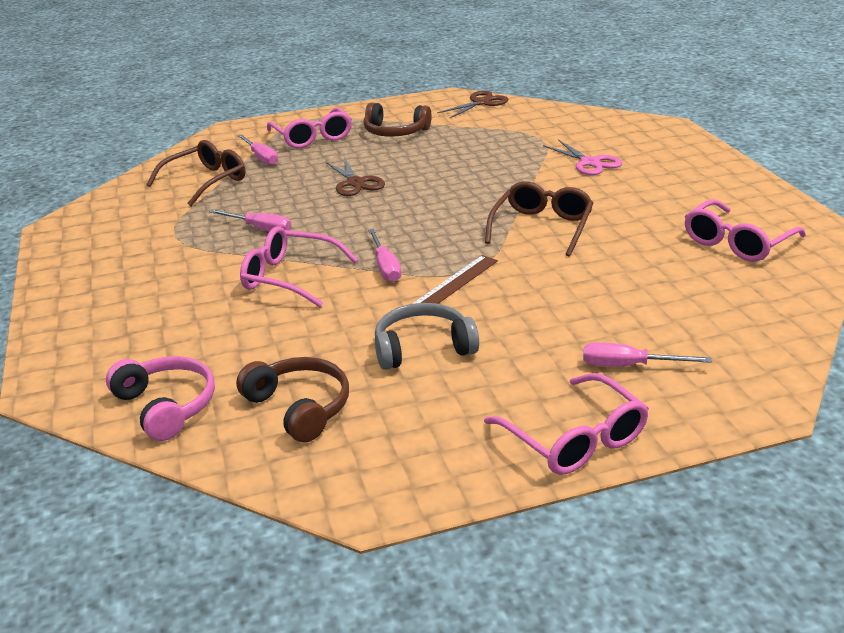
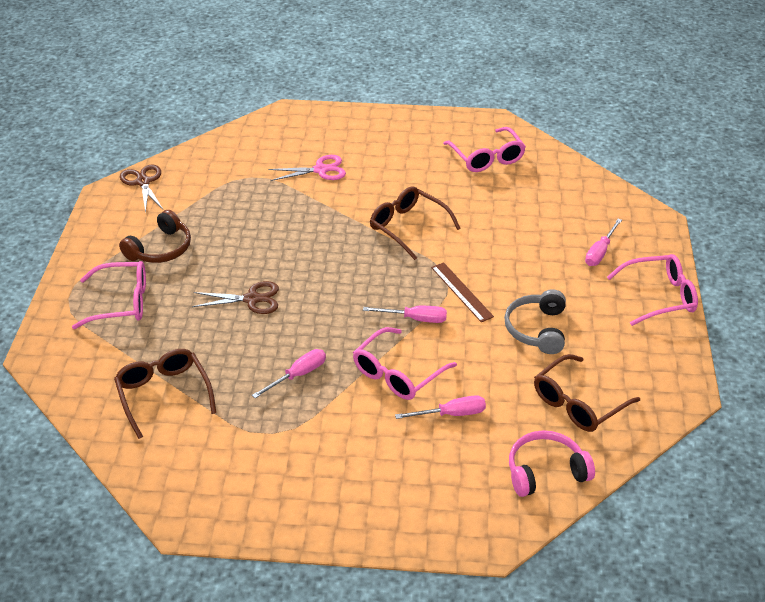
camera: 70 degrees left, 10 degrees up
(261, 158) = (140, 347): pink screwdriver -> pink screwdriver (451, 414)
(299, 407) = (578, 403): brown headphones -> brown glasses

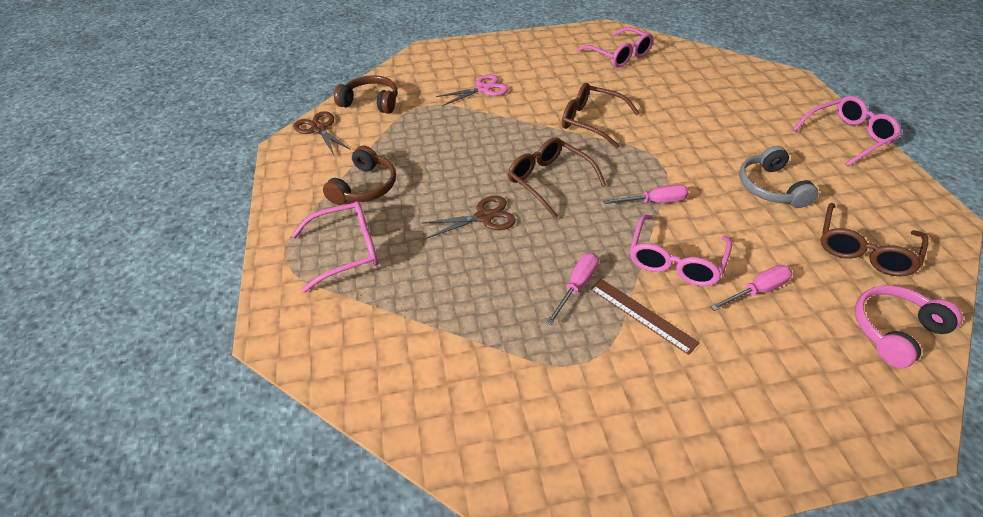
camera: 15 degrees left, 5 degrees up
(164, 394) = (442, 345): brown glasses -> brown glasses (549, 181)
(203, 163) = (371, 102): none -> brown headphones
(461, 292) = (678, 168): brown ruler -> brown ruler (642, 315)
(600, 252) = (768, 110): pink screwdriver -> none

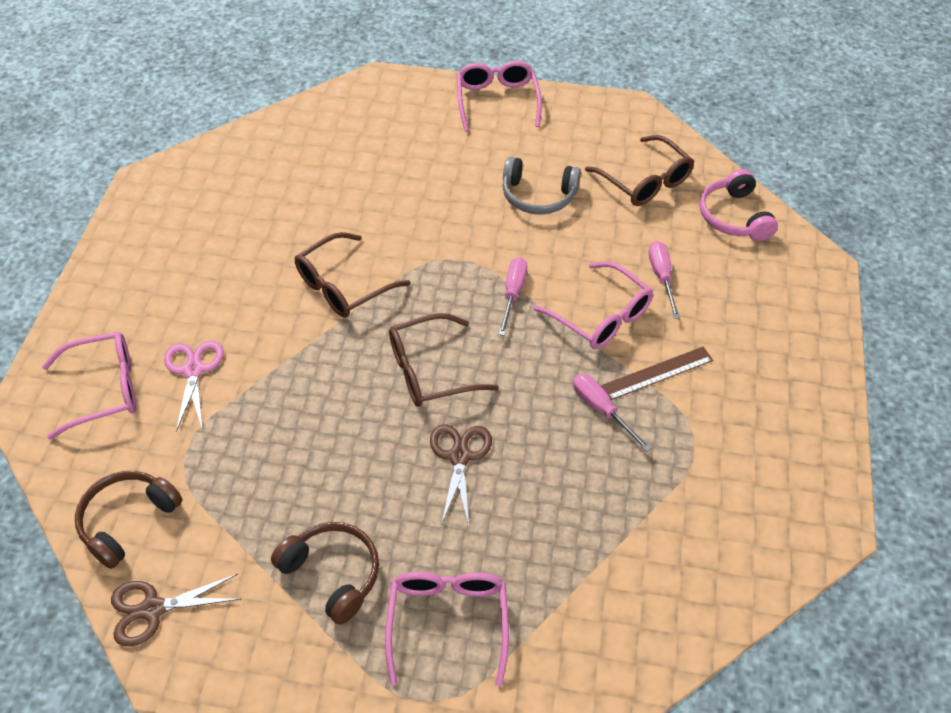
camera: 70 degrees left, 5 degrees up
(619, 55) = (220, 198): pink glasses -> pink glasses (104, 389)

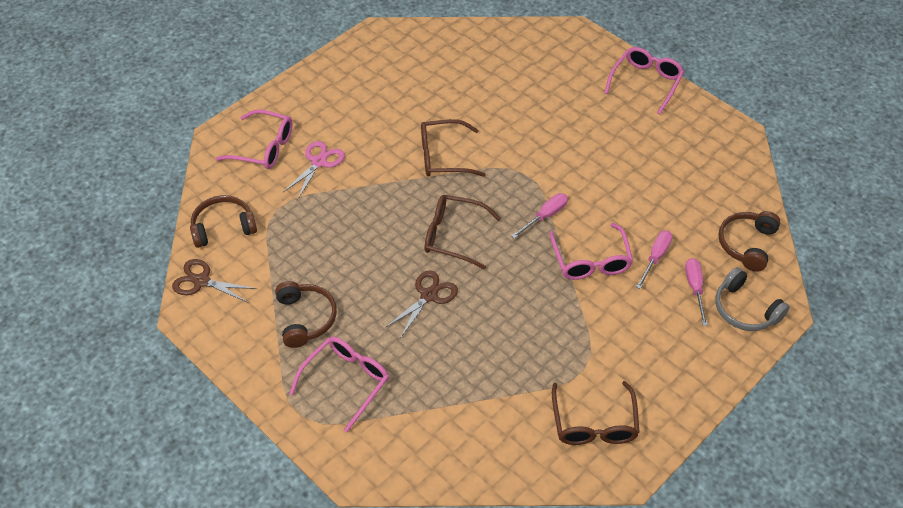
camera: 35 degrees right, 0 degrees up
(538, 196) = (618, 161): grey headphones -> grey headphones (745, 309)
(601, 409) = (539, 317): pink screwdriver -> pink screwdriver (694, 288)
(645, 181) = (703, 188): brown glasses -> brown glasses (594, 423)
(657, 373) = (596, 316): brown ruler -> none
(734, 216) = (747, 244): pink headphones -> brown headphones

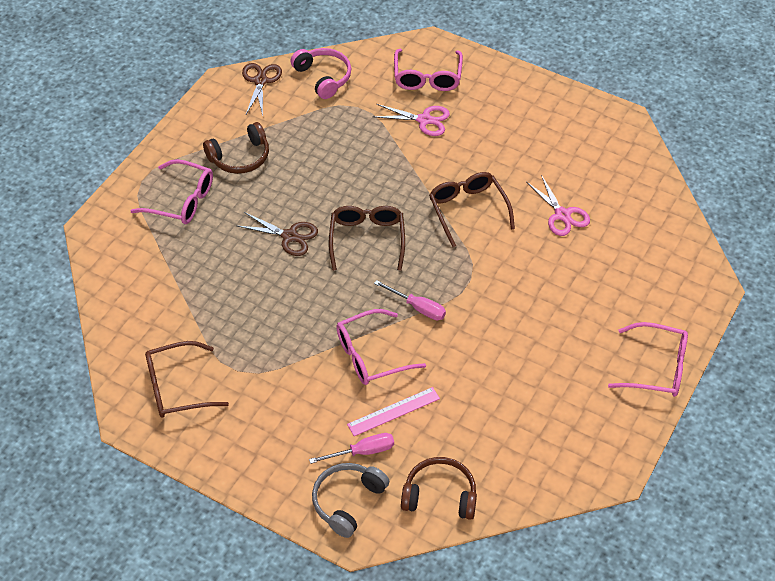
camera: 75 degrees right, 0 degrees up
(223, 227) = (323, 77): brown headphones -> pink headphones
(471, 97) = (562, 215): none -> pink scissors
(655, 257) = (393, 411): pink screwdriver -> pink ruler

